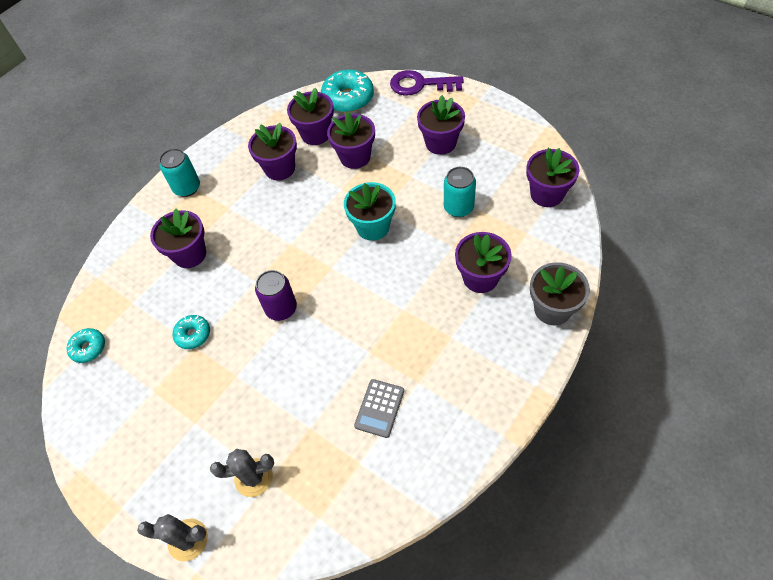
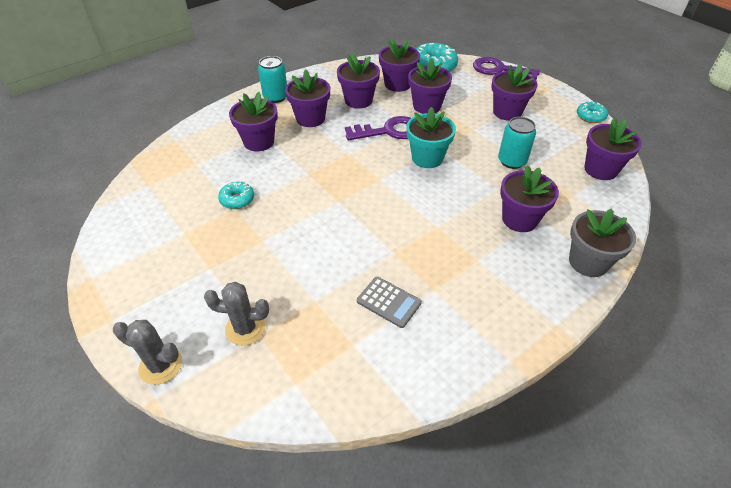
camera: 10 degrees right, 10 degrees down
(89, 348) = (144, 188): turquoise donut -> turquoise donut (590, 117)
(235, 208) = (310, 118): none -> purple flower pot
(281, 308) = (323, 199): purple can -> none
(324, 202) = (389, 131): none -> purple key
(379, 408) = (389, 302): grey calculator -> grey calculator turned 90 degrees counterclockwise

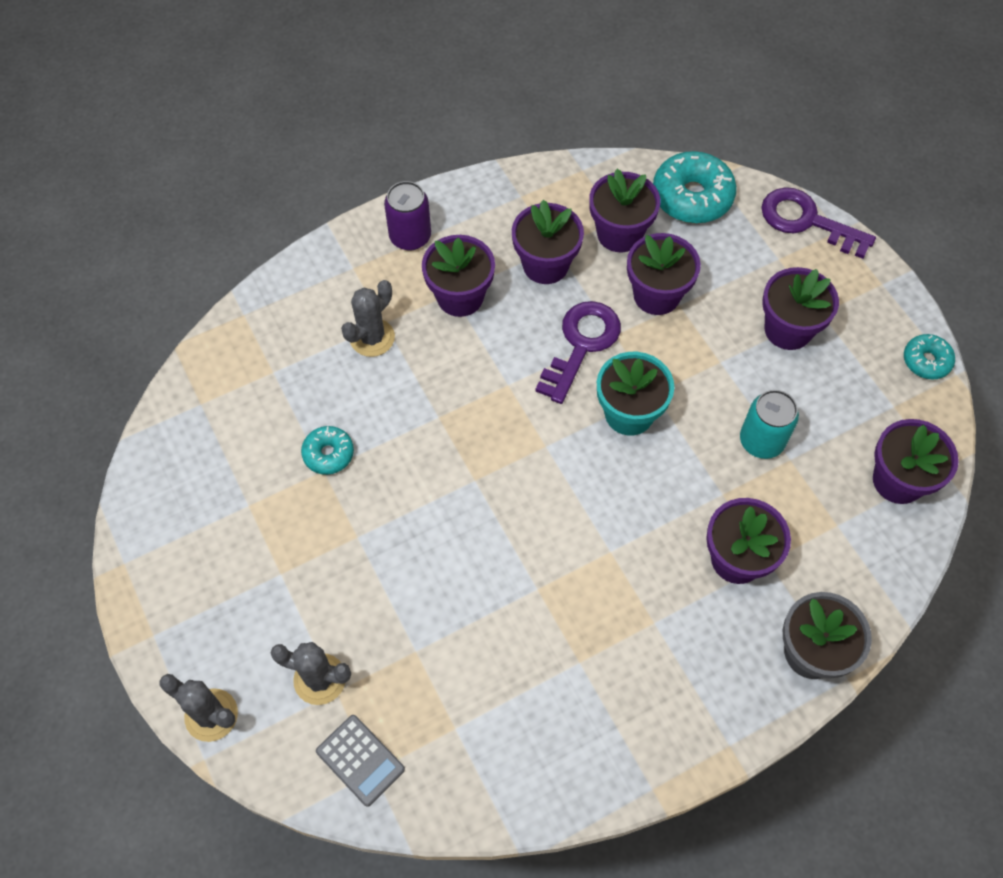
camera: 10 degrees right, 15 degrees up
(259, 142) = (372, 338): purple flower pot -> grey cactus
(275, 97) = (410, 236): turquoise can -> purple can
(389, 131) = (581, 344): purple key -> purple key turned 60 degrees counterclockwise
(389, 302) = (513, 670): grey calculator -> grey calculator (360, 760)

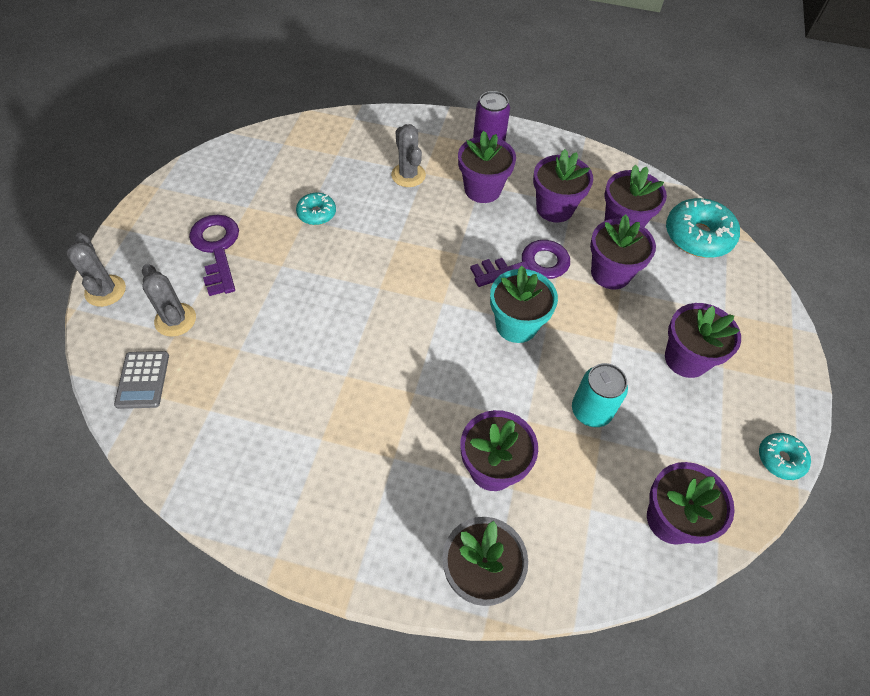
camera: 40 degrees right, 5 degrees down
(372, 338) = (408, 175): grey cactus -> grey cactus turned 75 degrees clockwise
(806, 221) = (772, 305): purple key -> purple key (217, 248)

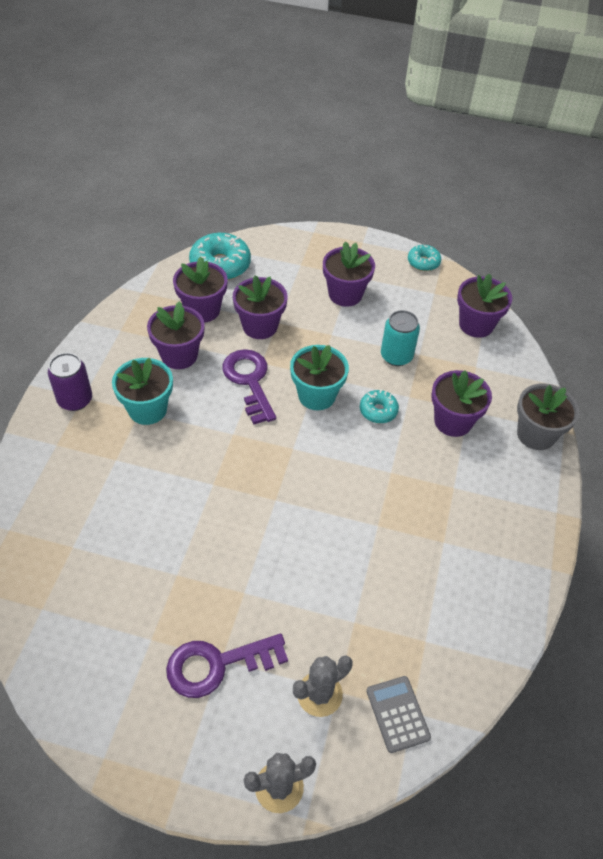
camera: 90 degrees left, 5 degrees down
(143, 380) = (397, 714): grey calculator -> grey calculator turned 105 degrees counterclockwise
(316, 213) = (169, 562): turquoise donut -> turquoise donut (378, 411)
(408, 175) = (118, 474): grey cactus -> none
(482, 189) = (147, 409): purple flower pot -> turquoise flower pot

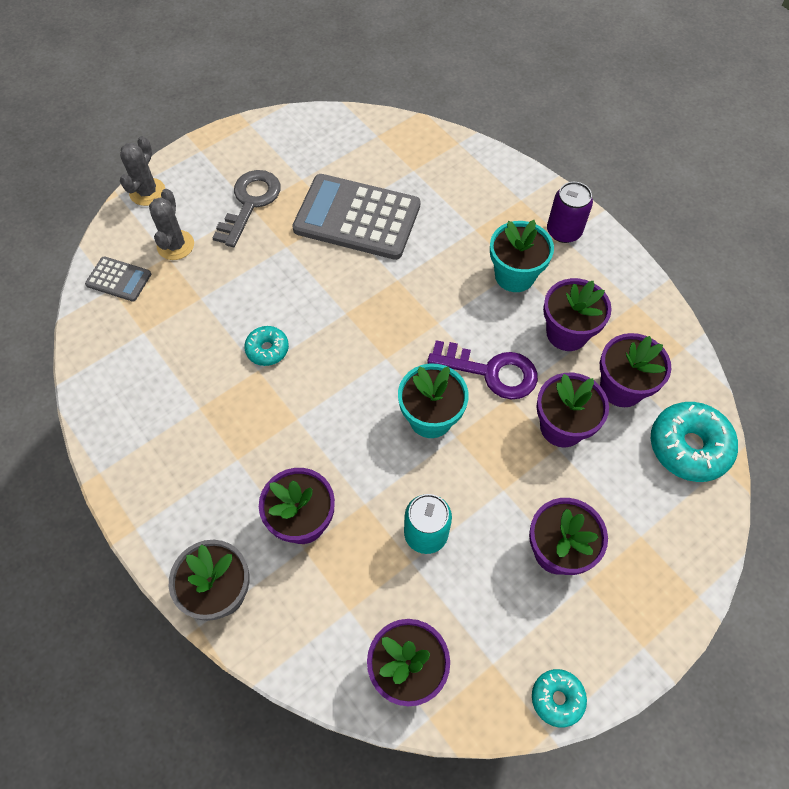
camera: 130 degrees right, 10 degrees up
(167, 556) = (357, 218): none -> grey calculator
(216, 665) = (250, 203): purple key -> grey key
(378, 411) = (370, 459): turquoise donut -> turquoise donut (267, 349)

